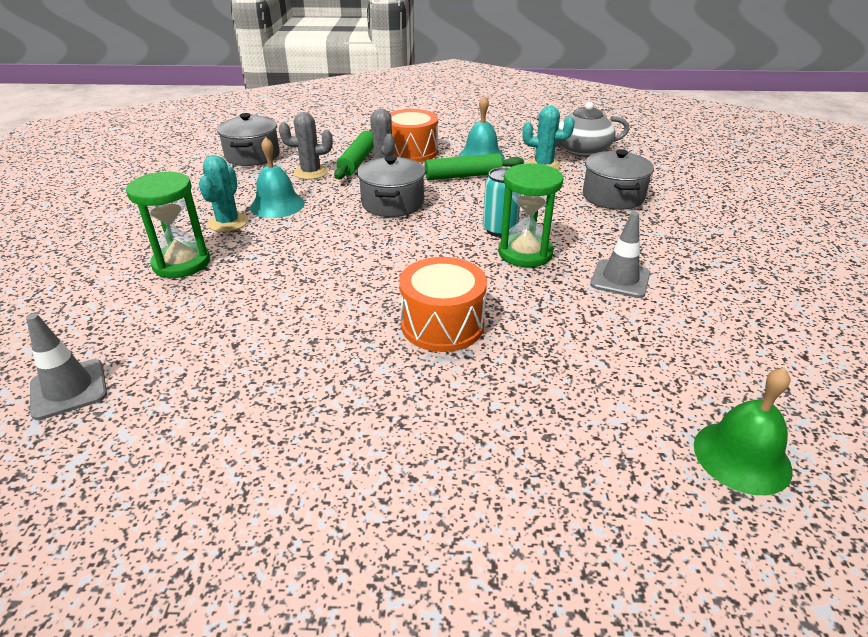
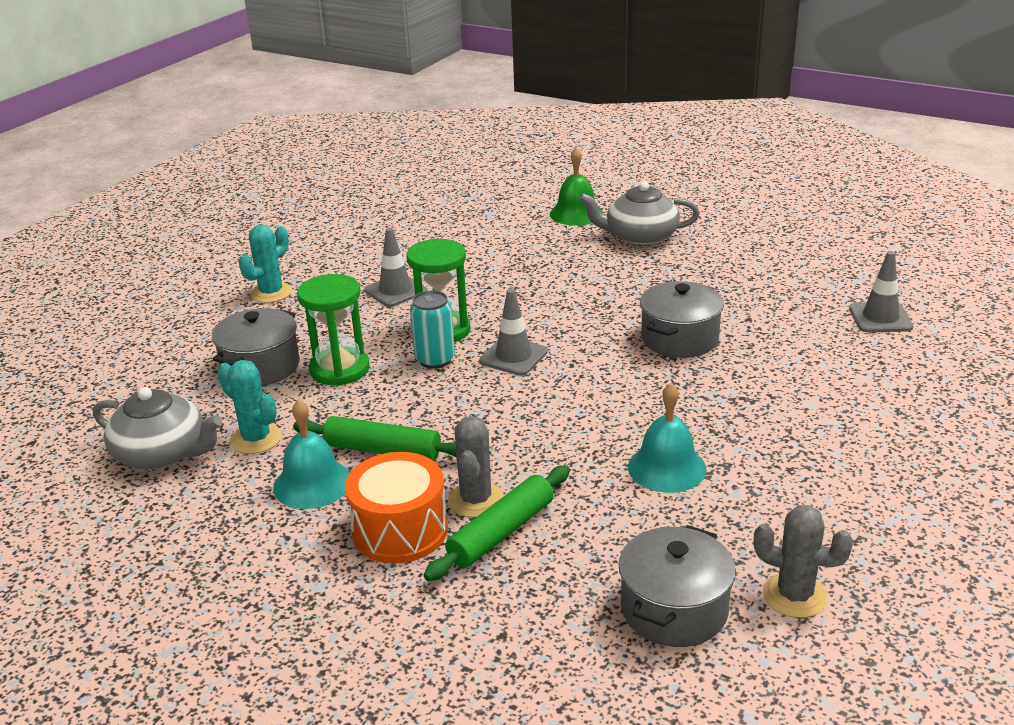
camera: 150 degrees left, 5 degrees down
(181, 263) = (798, 407): green hourglass -> green hourglass (339, 369)
(228, 222) = (739, 454): turquoise cactus -> turquoise cactus (271, 293)
(311, 172) = (591, 525): grey cactus -> grey cactus (794, 595)
(392, 203) = (517, 428): grey pot -> grey pot (679, 339)
(432, 460) = (640, 236): none -> grey teapot
(441, 247) = (513, 356): none -> grey traffic cone
(442, 324) = (575, 294): orange drum -> none
(742, 456) = (474, 205): green bell -> green bell (576, 213)

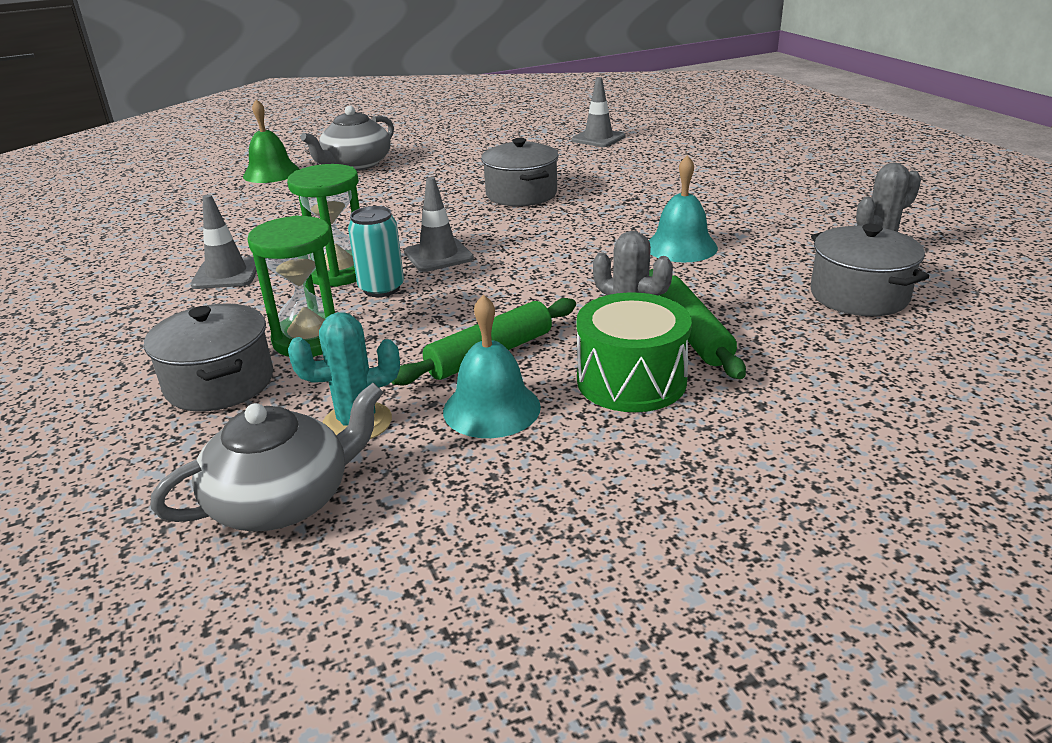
camera: 55 degrees left, 0 degrees up
(271, 293) = (82, 338): turquoise cactus -> none
(400, 530) = (631, 380): orange drum -> green drum

